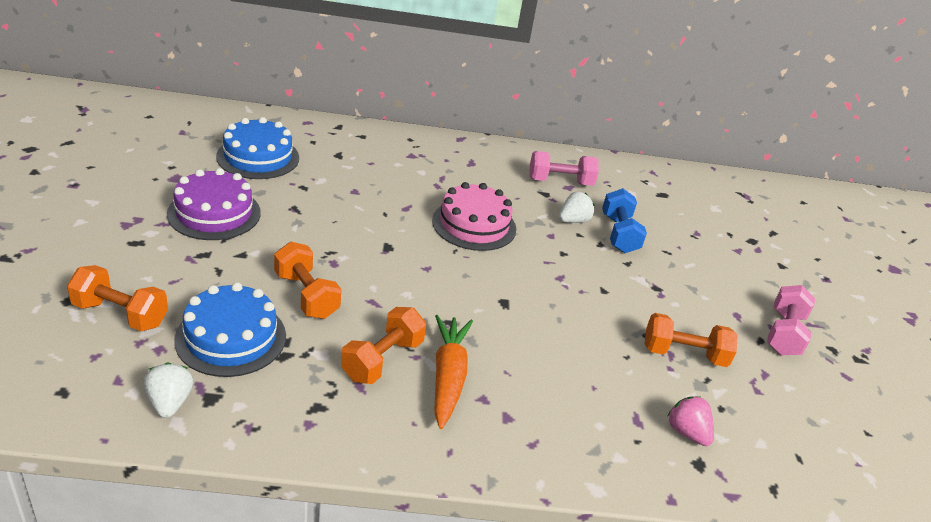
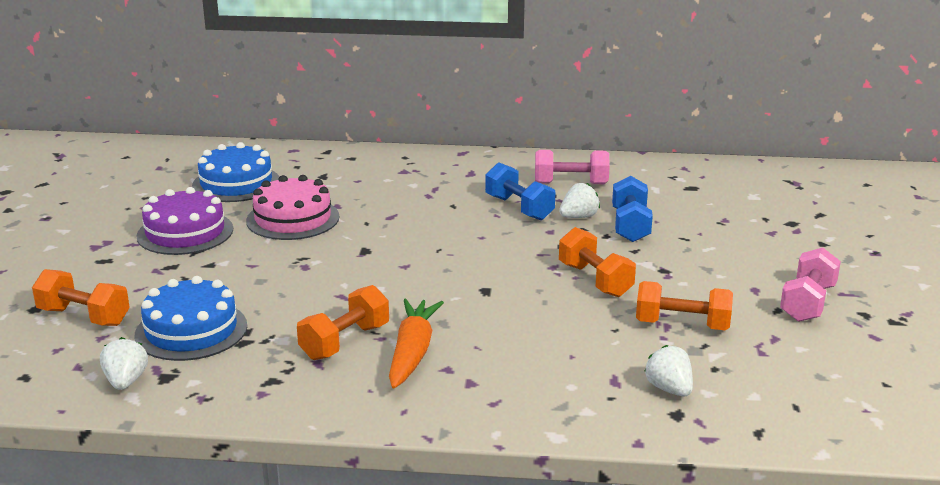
camera: 10 degrees right, 10 degrees down
(306, 295) = (272, 294): orange dumbbell -> orange dumbbell (595, 280)
(474, 224) = (464, 226): pink cake -> pink cake (293, 219)
(520, 206) = (519, 208): none -> blue dumbbell
(687, 432) = (669, 389): pink strawberry -> white strawberry

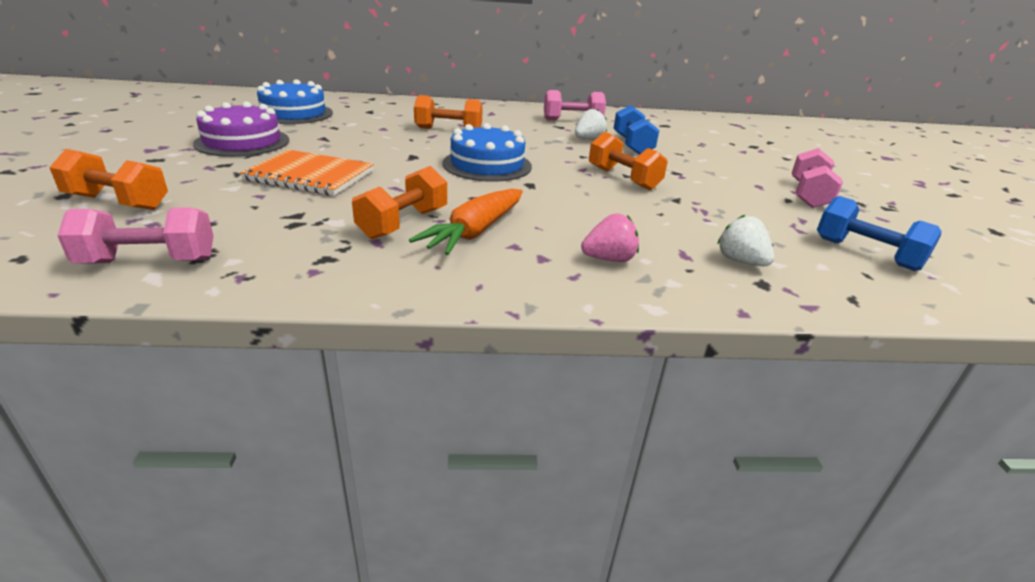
camera: 10 degrees left, 5 degrees up
(126, 381) = (149, 261): white strawberry -> pink dumbbell
(191, 330) = (237, 214): blue cake -> blue cake (487, 165)
(256, 280) = (310, 175): none -> orange notebook
(293, 219) = (344, 135): pink cake -> none
(412, 352) = (475, 232): orange carrot -> orange carrot turned 150 degrees counterclockwise
(519, 208) = (538, 133): blue dumbbell -> blue dumbbell (866, 254)
(535, 385) = (609, 259): none -> pink strawberry
(682, 325) = (717, 210): orange dumbbell -> orange dumbbell (448, 130)

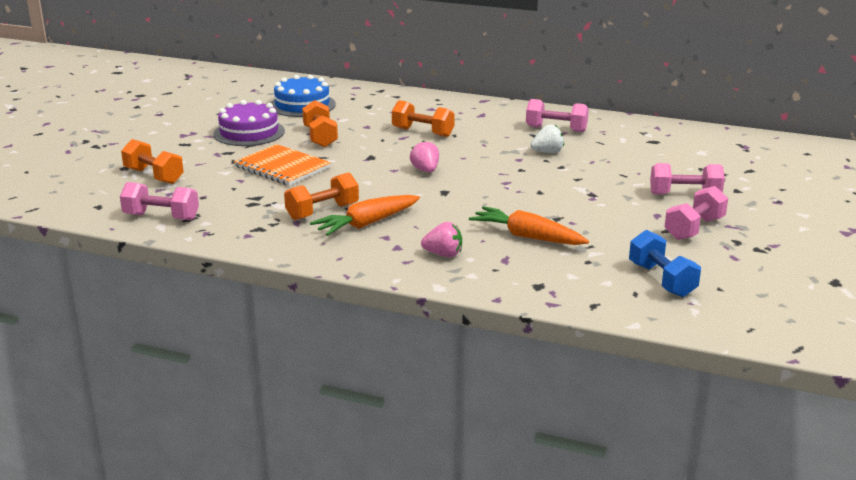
camera: 25 degrees right, 5 degrees down
(487, 165) = (425, 170): blue cake -> pink strawberry
(623, 178) = (532, 195): orange dumbbell -> orange dumbbell (320, 137)
(632, 145) = (585, 162): blue dumbbell -> none
(673, 223) = (527, 237): none -> orange carrot
(740, 261) = (543, 270): white strawberry -> none
(753, 165) = (684, 195): none -> pink dumbbell

